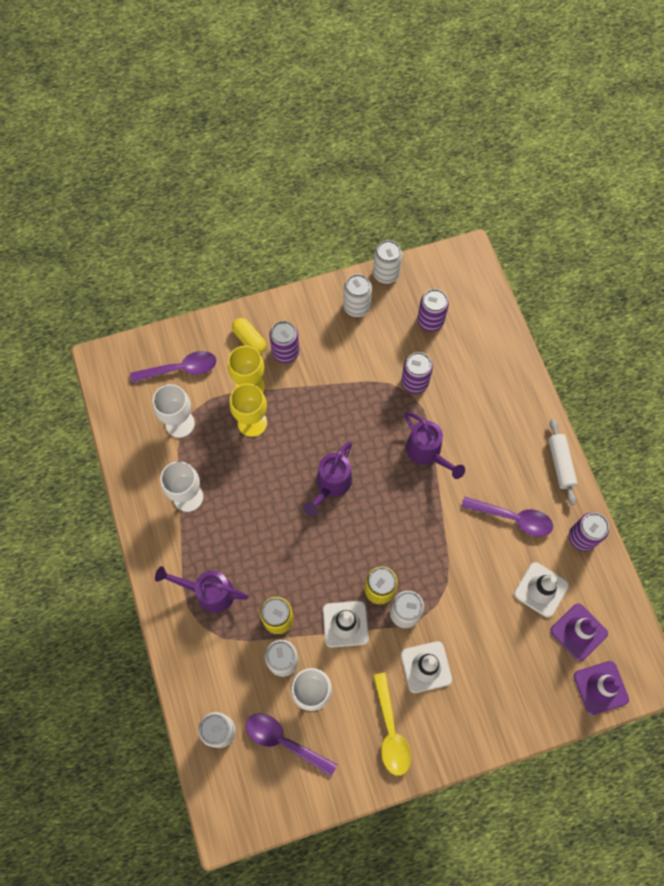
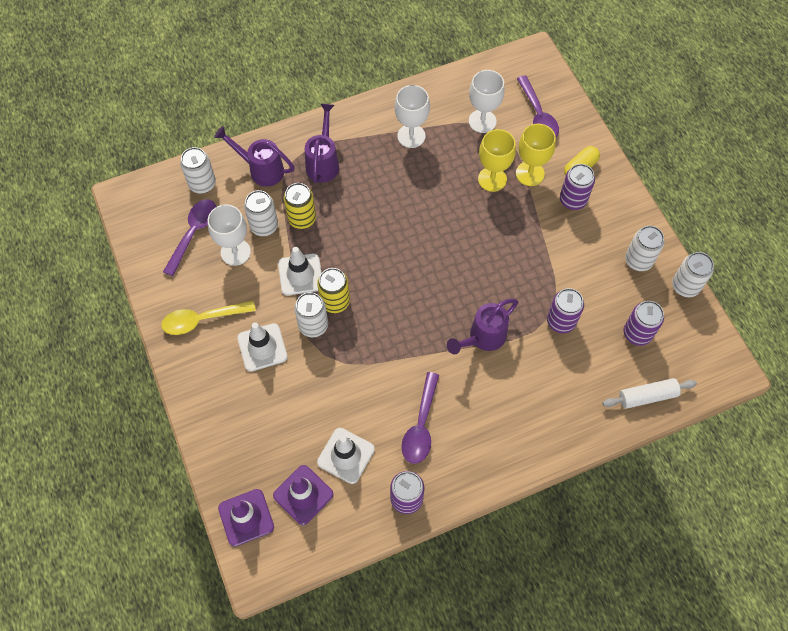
camera: 85 degrees right, 5 degrees down
(330, 485) = (436, 251): purple watering can -> purple watering can (261, 169)
(560, 464) = (489, 475): white rolling pin -> white rolling pin (647, 396)

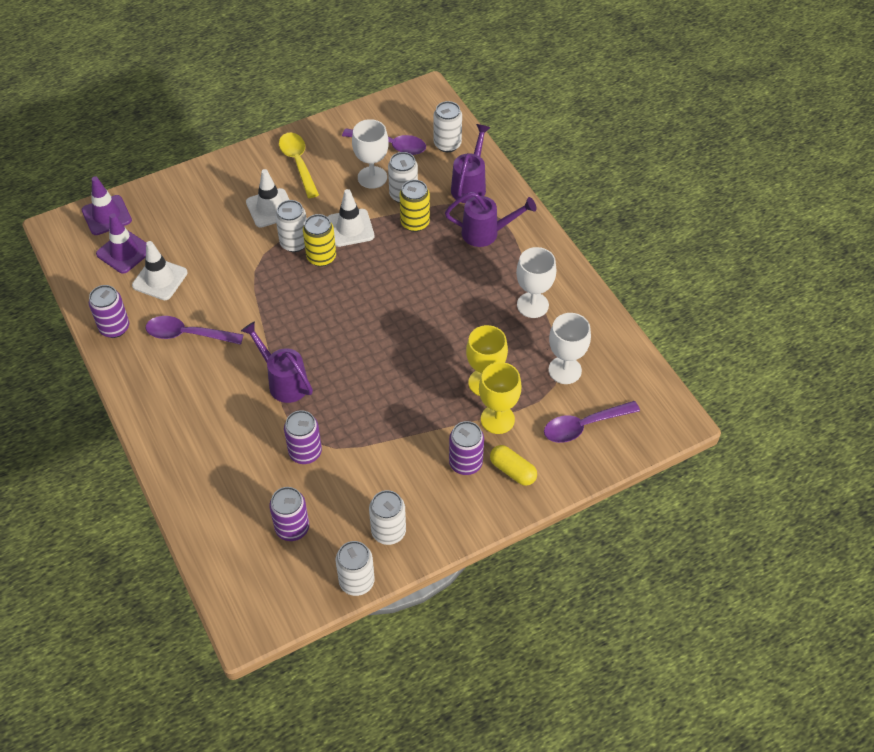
camera: 85 degrees right, 10 degrees down
(647, 396) = (215, 536): white rolling pin -> none

